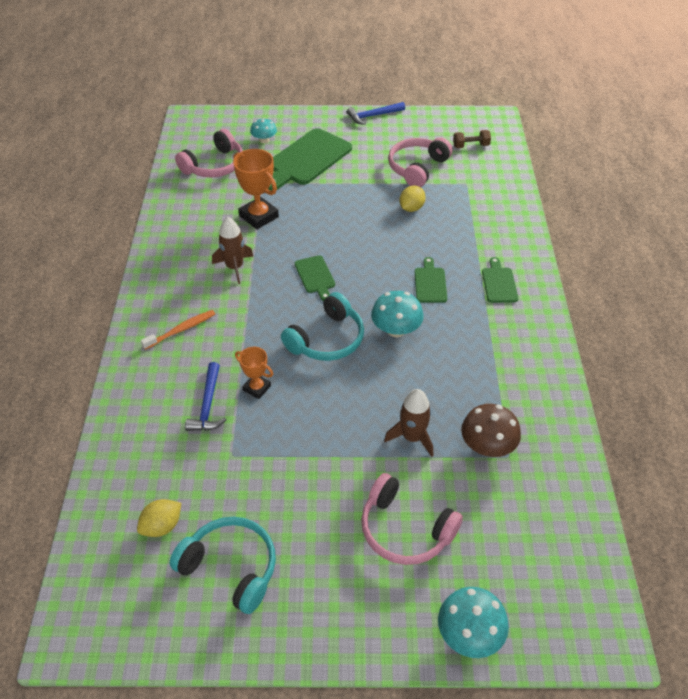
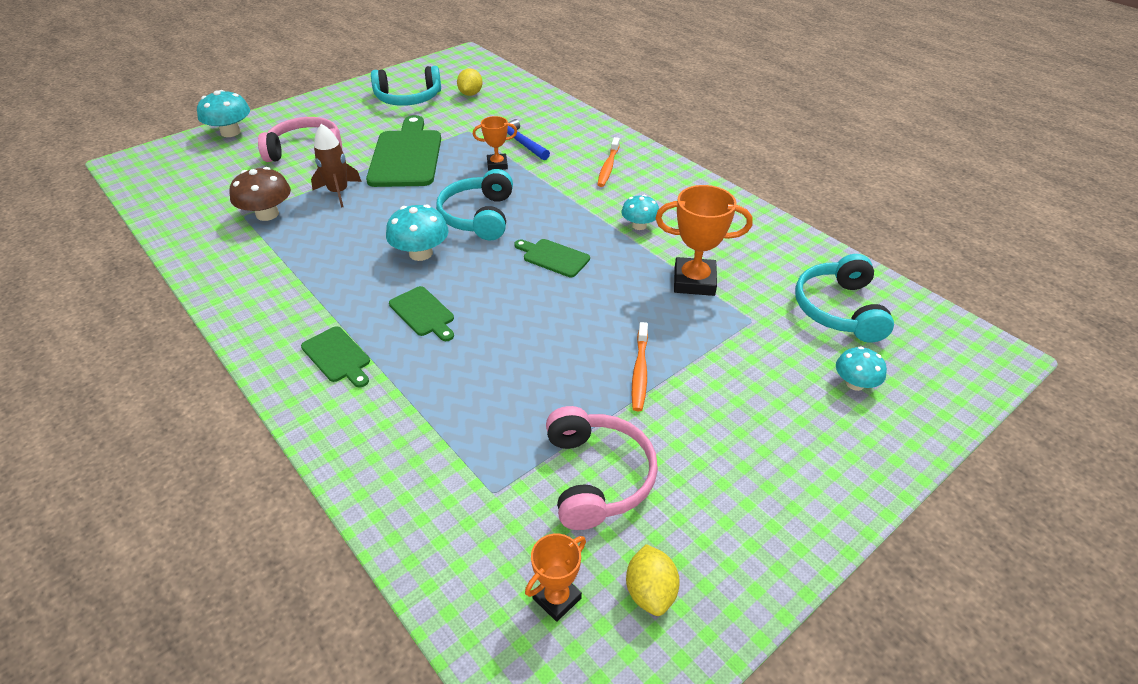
camera: 140 degrees right, 5 degrees down
(214, 165) = (839, 309): pink headphones -> turquoise headphones
(234, 267) = (639, 225): brown rocket -> turquoise mushroom
(307, 159) = (758, 388): green cutting board -> green cutting board (406, 156)
(349, 192) = (640, 372): none -> orange toothbrush
(373, 116) = (794, 553): blue hammer -> none
(411, 208) = (535, 397): yellow lemon -> yellow lemon (650, 592)
(470, 146) = (557, 598): brown dumbbell -> orange trophy

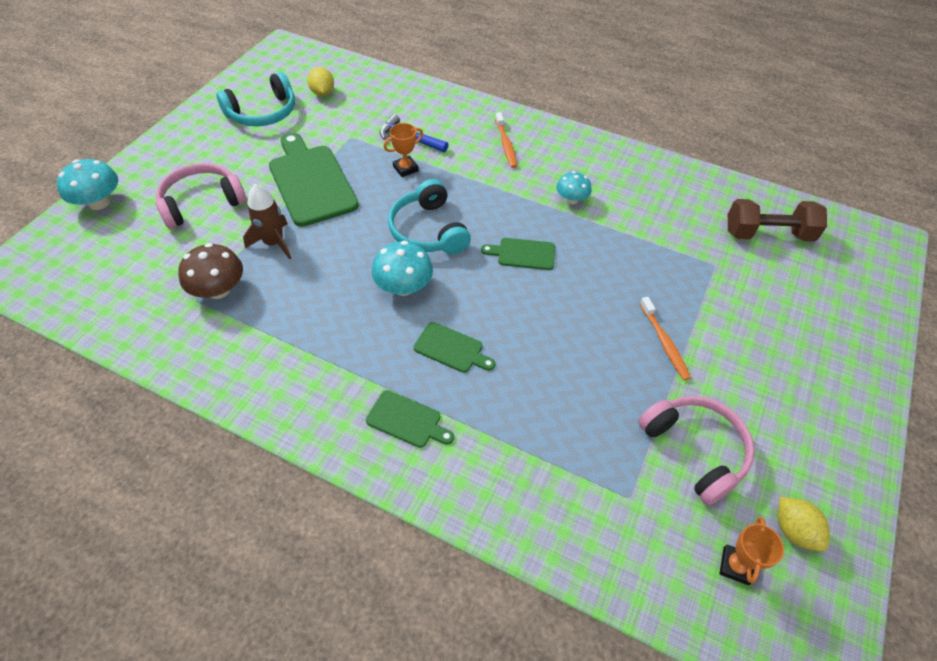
camera: 25 degrees left, 10 degrees up
(694, 281) = (649, 242): orange trophy -> none
(839, 309) = (768, 234): turquoise headphones -> brown dumbbell
(855, 383) = (817, 297): turquoise mushroom -> none

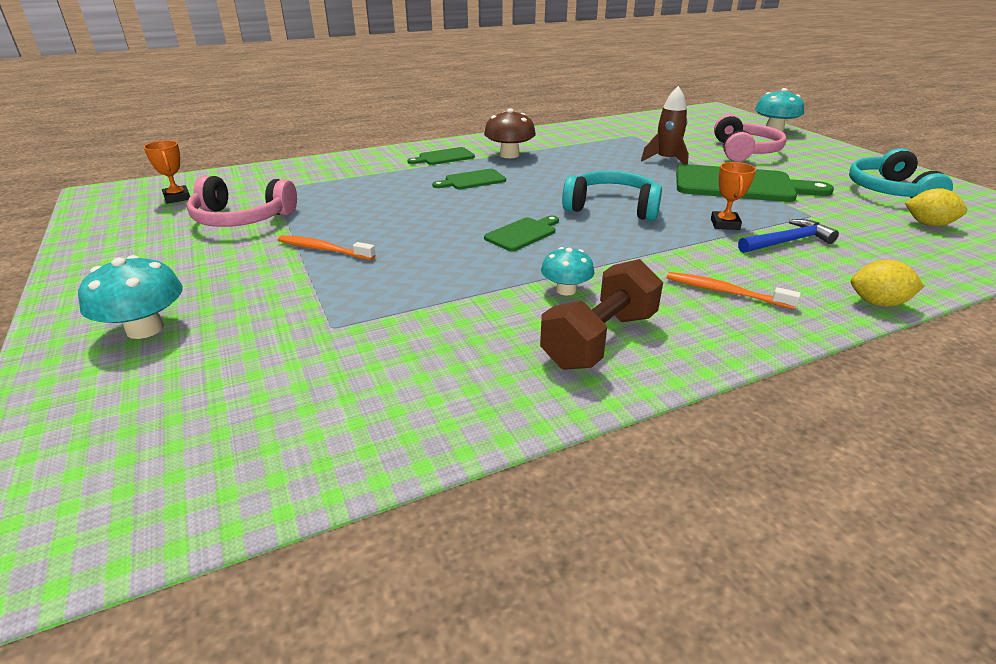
camera: 130 degrees right, 20 degrees down
(219, 289) = (634, 141): brown mushroom -> brown mushroom (509, 155)
(403, 286) = (556, 183): turquoise mushroom -> turquoise mushroom (145, 329)
(768, 234) = (286, 408): brown dumbbell -> brown dumbbell (599, 340)
(794, 530) = (136, 222): yellow lemon -> yellow lemon (878, 303)

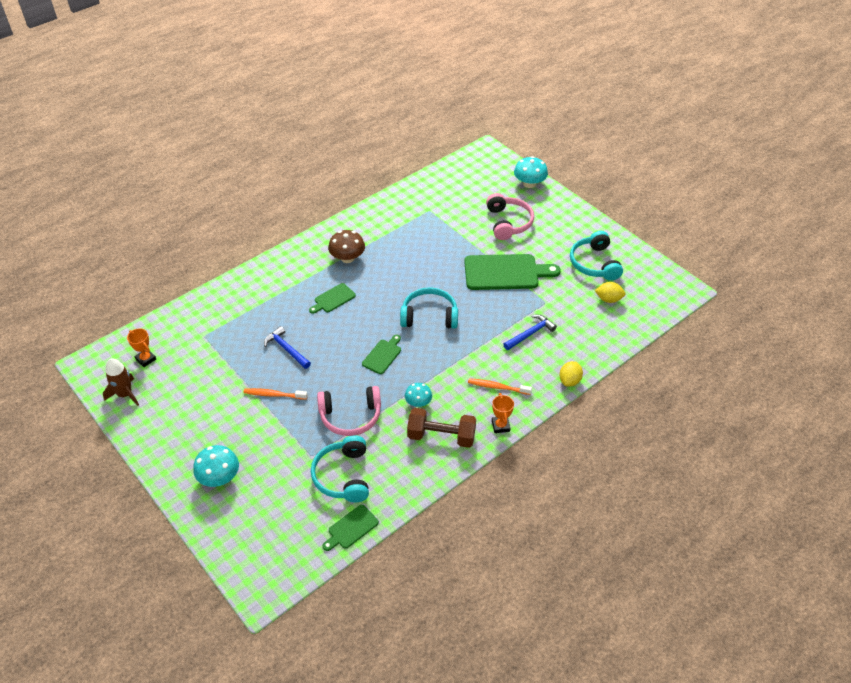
camera: 15 degrees left, 15 degrees up
(241, 219) = (205, 374): pink headphones -> pink headphones (350, 416)
(372, 365) = (343, 476): none -> turquoise headphones
(377, 211) = (286, 349): none -> blue hammer
(444, 157) = (302, 270): green cutting board -> green cutting board (351, 528)
(599, 340) = (441, 436): brown dumbbell -> brown dumbbell turned 75 degrees clockwise
(666, 160) = (456, 246): brown rocket -> brown rocket (125, 394)
(725, 224) = (496, 322): orange trophy -> orange trophy (500, 426)
(878, 303) = (569, 380): yellow lemon -> yellow lemon turned 60 degrees counterclockwise

